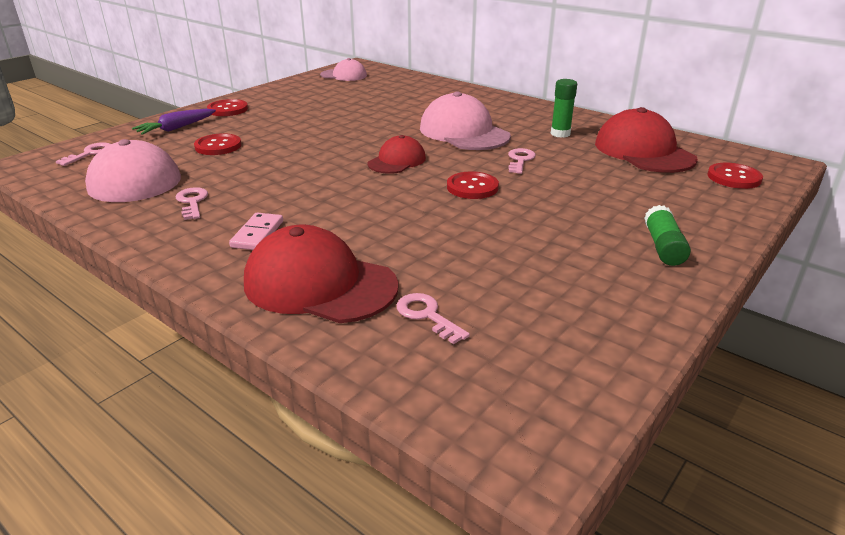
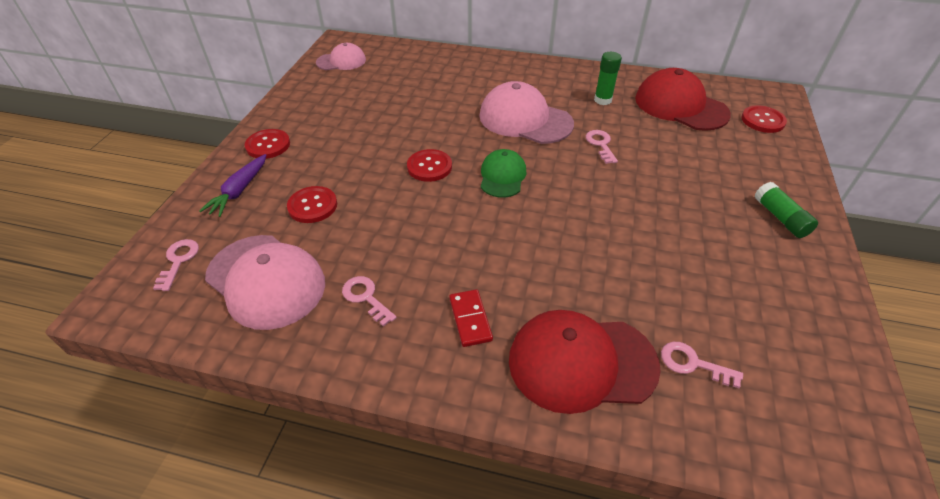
camera: 25 degrees left, 15 degrees up
(257, 234) = (470, 319): pink domino -> red domino
(397, 161) = (502, 176): red cap -> green cap
(472, 187) = (593, 192): red button -> red button (429, 167)

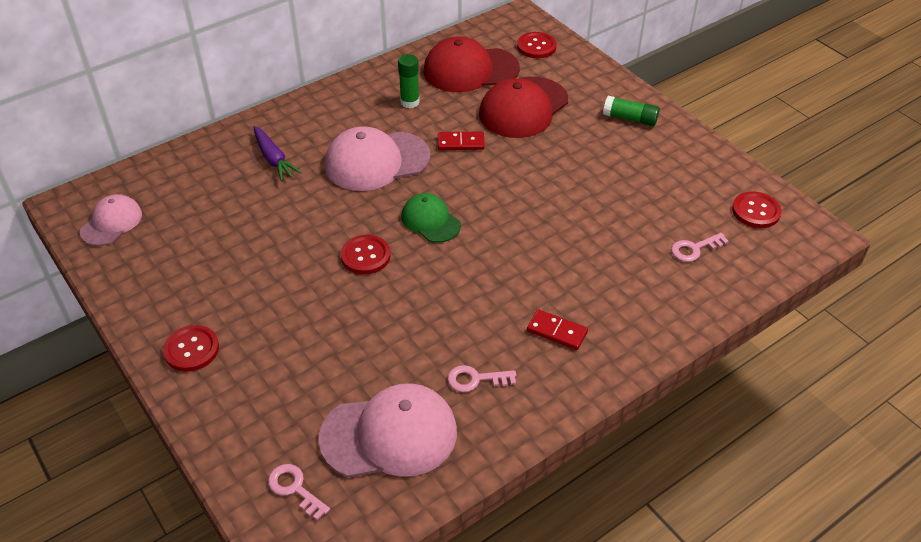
camera: 50 degrees left, 0 degrees up
(239, 191) = (241, 403): purple carrot -> purple carrot (273, 159)
(312, 206) = (326, 359): red button -> red button (756, 211)
(581, 362) = (646, 299): red cap -> red cap (523, 108)
(600, 144) = (461, 143): pink key -> red domino

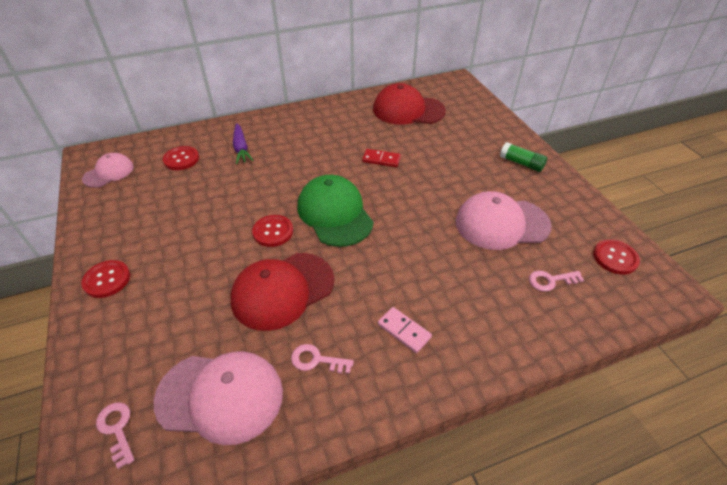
camera: 15 degrees right, 0 degrees up
(376, 161) = (313, 162): pink cap -> pink cap (501, 223)
(410, 102) = (355, 125): green glue stick -> none
(430, 220) = (334, 213): green cap -> green cap, size x1.71
(523, 108) = (438, 142): red cap -> red cap (282, 290)
(536, 46) = (463, 102): red button -> red button (181, 159)
(557, 331) = (404, 331): red domino -> pink domino

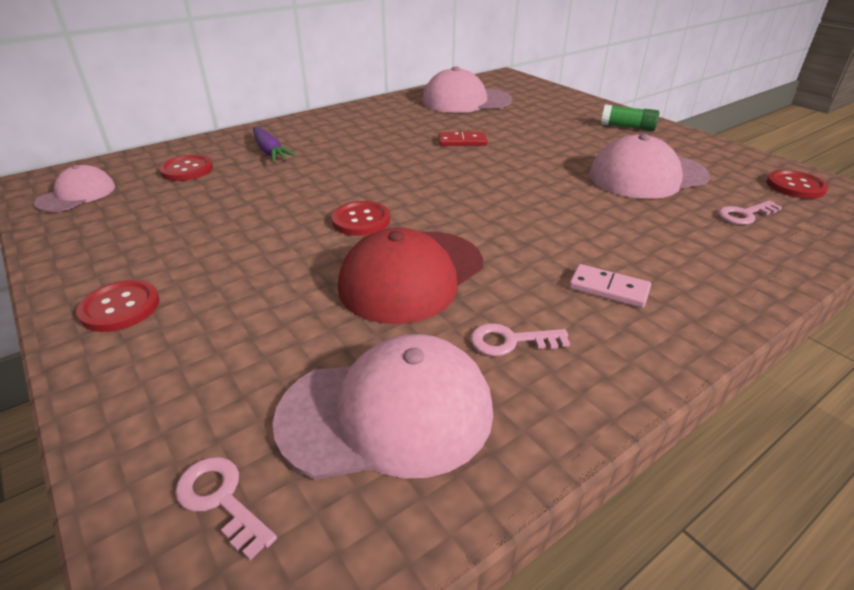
camera: 15 degrees left, 10 degrees down
(334, 213) = (435, 193): green cap -> none
(408, 110) = (466, 101): red cap -> pink cap

